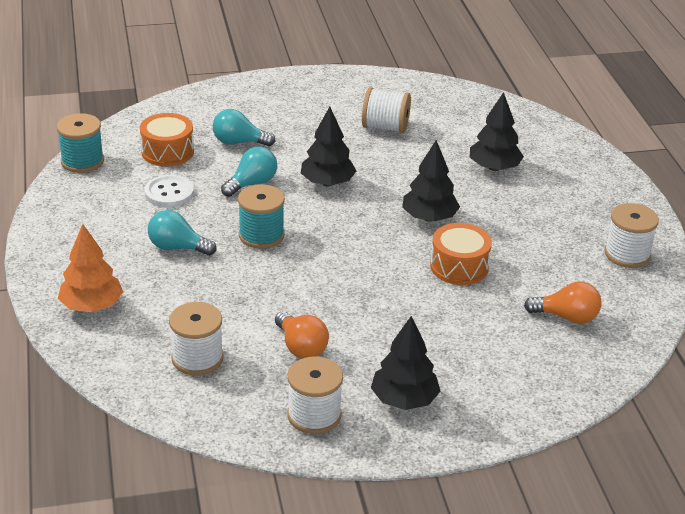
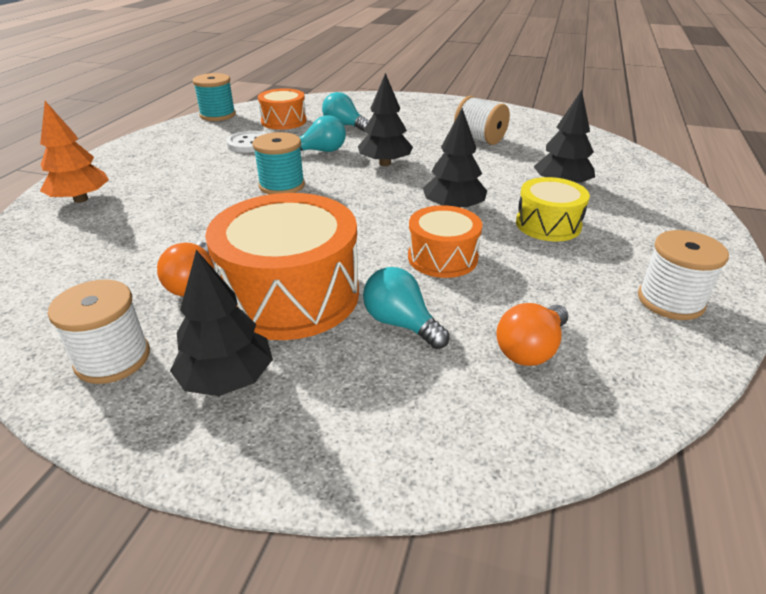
camera: 30 degrees right, 0 degrees up
(177, 247) = (204, 177): turquoise light bulb -> turquoise light bulb (401, 323)
(197, 358) = (93, 263): white spool -> none
(381, 332) = (290, 294): none -> orange drum
(511, 212) = (548, 224): none -> yellow drum
(566, 317) = (530, 349): orange light bulb -> orange light bulb turned 90 degrees clockwise

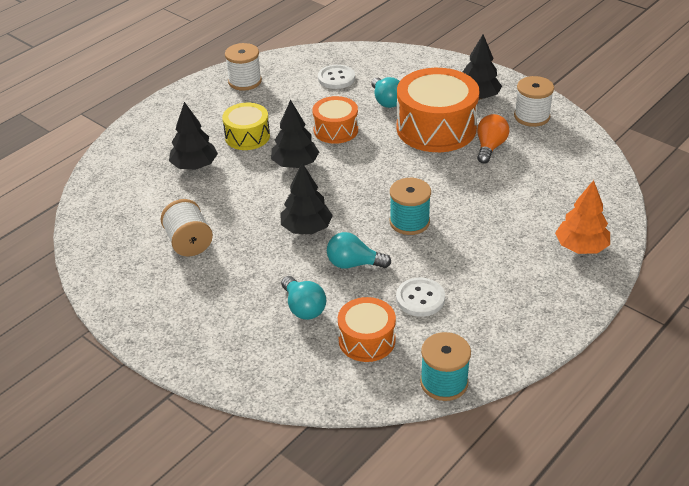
camera: 155 degrees left, 5 degrees up
(530, 349) = (336, 78): orange light bulb -> white button

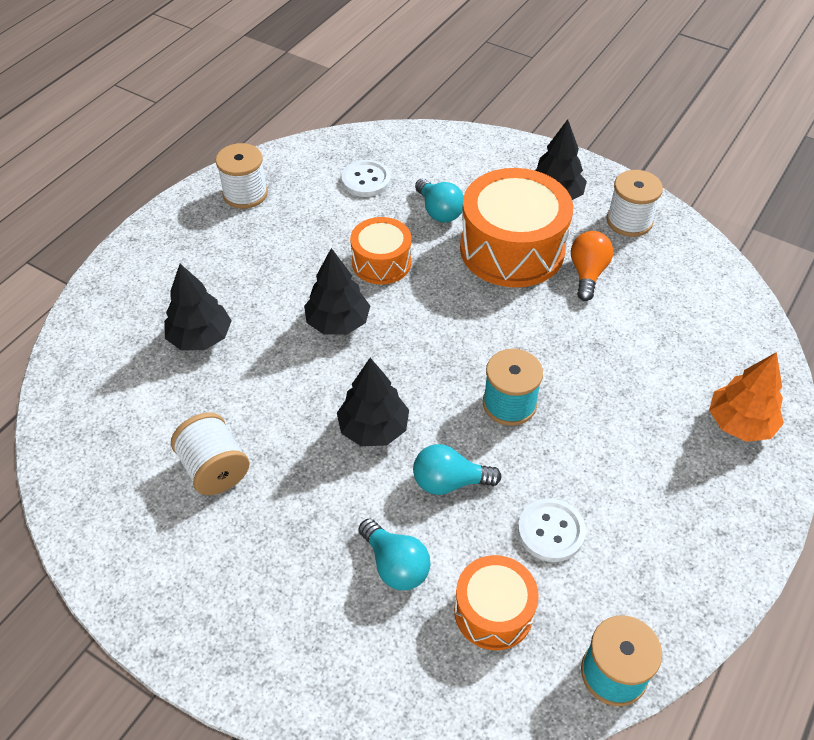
camera: 10 degrees left, 10 degrees up
(247, 136) = (264, 282): yellow drum -> none

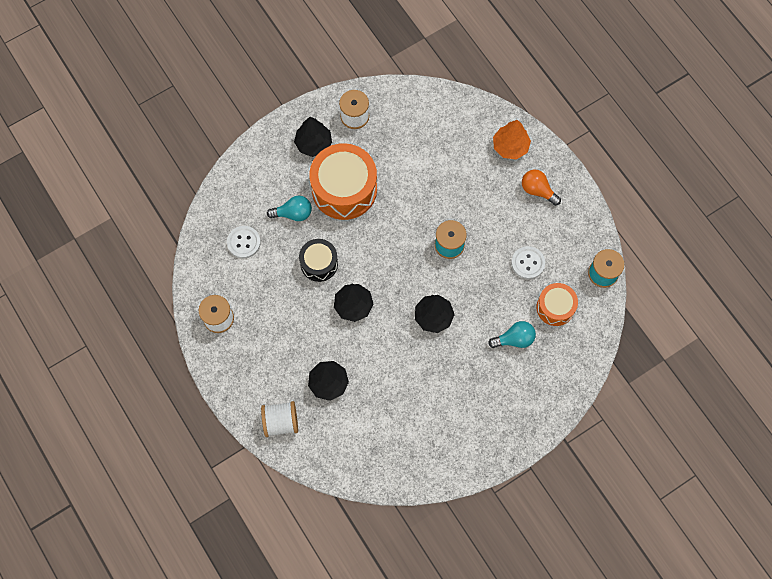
camera: 65 degrees left, 20 degrees up
(214, 469) = (422, 403): white spool -> white spool (281, 422)
(381, 262) = (319, 263): orange drum -> black drum
(449, 482) = (481, 295): turquoise light bulb -> none
(587, 273) = (382, 160): orange light bulb -> orange light bulb (537, 190)

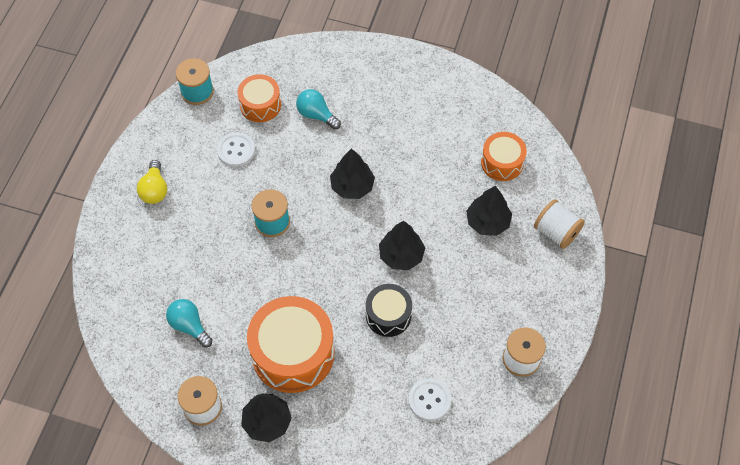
camera: 130 degrees left, 10 degrees down
(293, 213) = (359, 379): turquoise light bulb -> turquoise light bulb (189, 326)
(365, 435) = (502, 162): none -> orange drum
(510, 146) = (125, 242): orange tree -> none
(537, 190) = (155, 190): orange light bulb -> yellow light bulb

